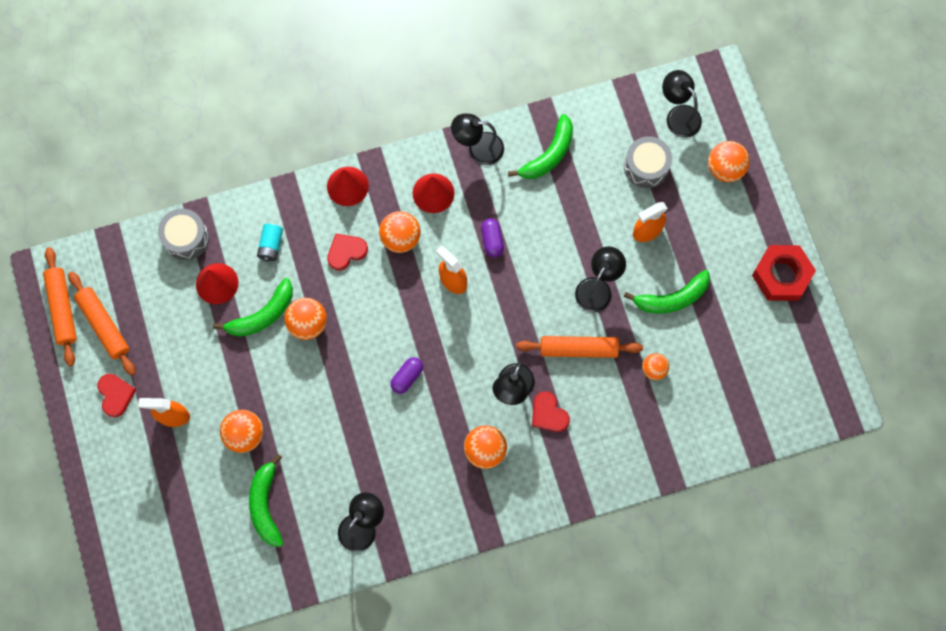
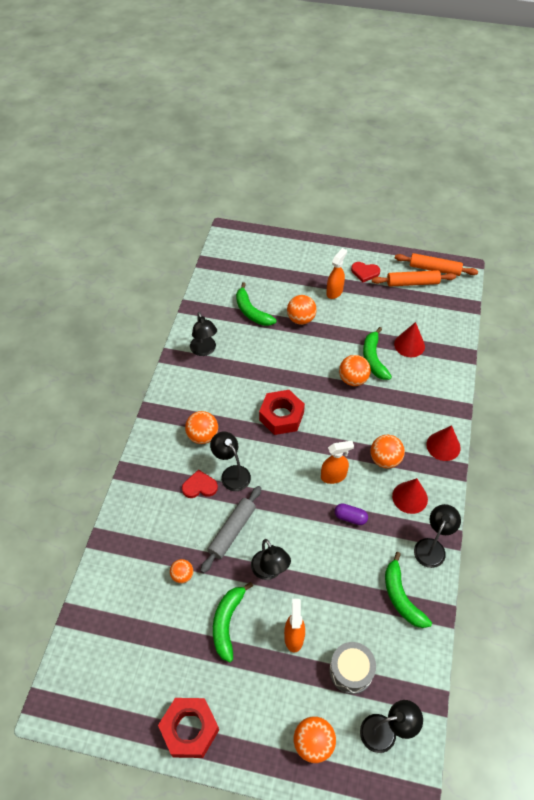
camera: 120 degrees right, 20 degrees down
(186, 238) = (450, 342): grey drum -> none
(266, 504) = (251, 311): green banana -> green banana turned 150 degrees counterclockwise
(271, 245) = (420, 383): turquoise battery -> none
(346, 252) = (392, 423): red heart -> none
(407, 377) = (281, 416): purple capsule -> red nut
(578, 349) = (232, 531): orange rolling pin -> grey rolling pin

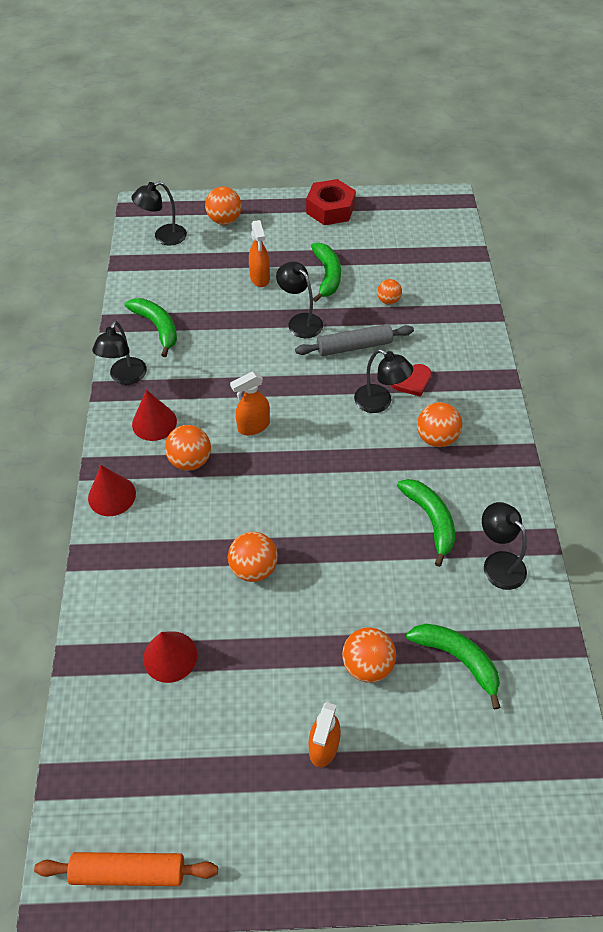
camera: 165 degrees right, 0 degrees up
(232, 531) = (354, 346): grey rolling pin -> grey rolling pin turned 60 degrees clockwise
(281, 416) = (343, 487): red nut -> none
(350, 517) = (224, 386): purple capsule -> none
(351, 671) = (200, 266): grey drum -> none
(365, 272) = (274, 818): red heart -> none
(373, 359) = (227, 613): green banana -> green banana (430, 520)
(412, 283) = (173, 814): orange rolling pin -> none

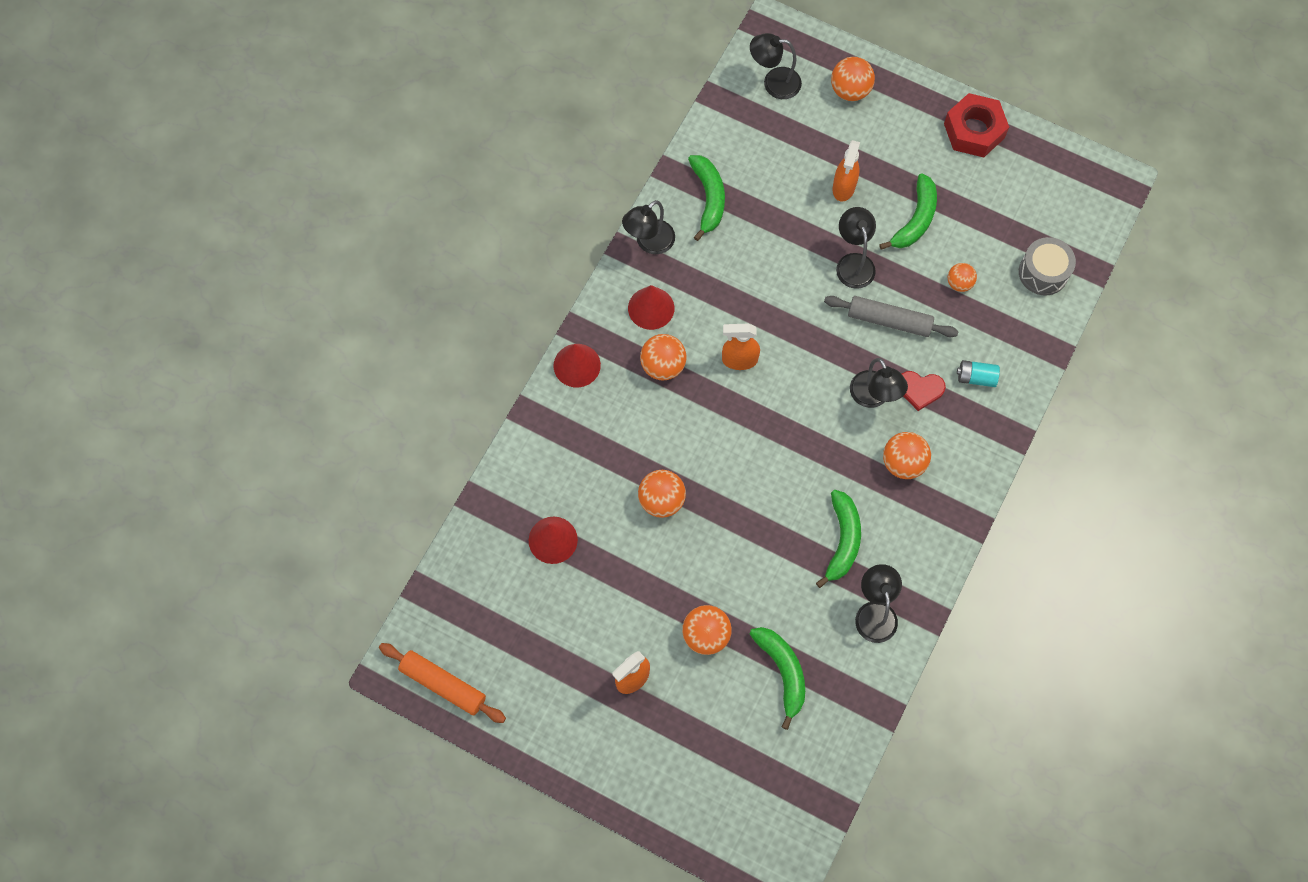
camera: 30 degrees right, 15 degrees up
(442, 269) = (1043, 272): none -> grey drum
(446, 354) = (976, 377): none -> turquoise battery

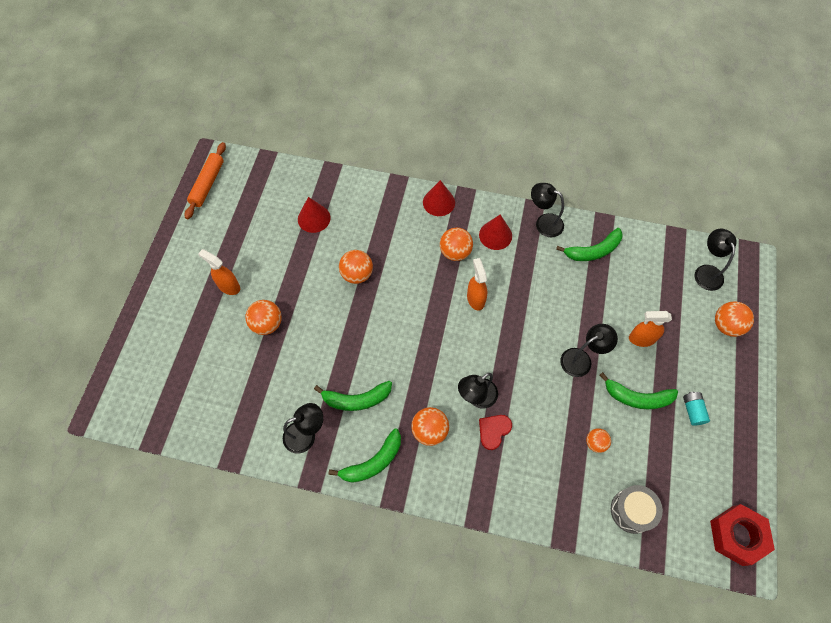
camera: 75 degrees right, 5 degrees down
(782, 672) = (249, 380): green banana -> green banana (373, 462)
(889, 321) = (543, 395): grey rolling pin -> none
(920, 390) = (493, 431): red heart -> red heart turned 45 degrees clockwise
(974, 131) = (737, 427): red nut -> red nut (737, 535)
(976, 377) = (518, 473): turquoise battery -> turquoise battery (692, 410)

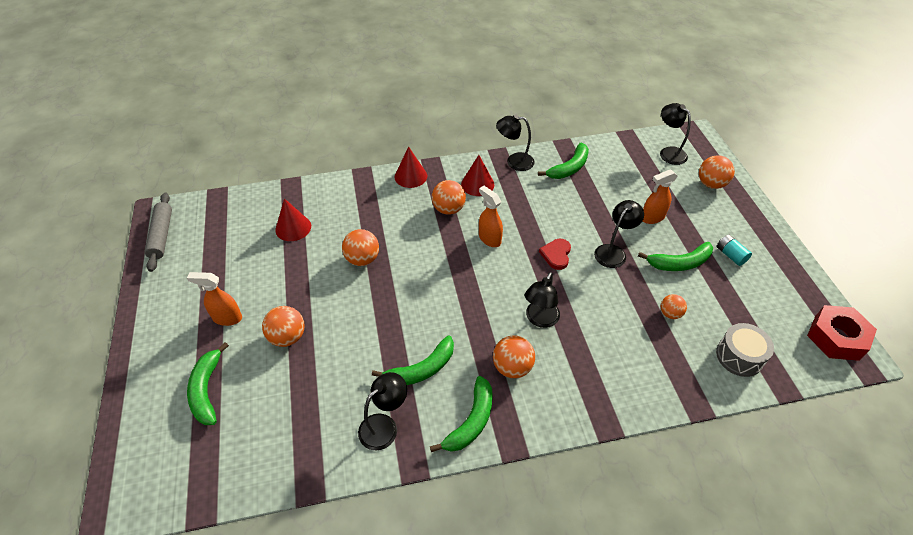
camera: 25 degrees left, 15 degrees down
(191, 344) = (207, 390): none -> green banana
(207, 184) = (161, 235): orange rolling pin -> grey rolling pin
(493, 431) = (573, 341): red heart -> red heart (556, 255)

